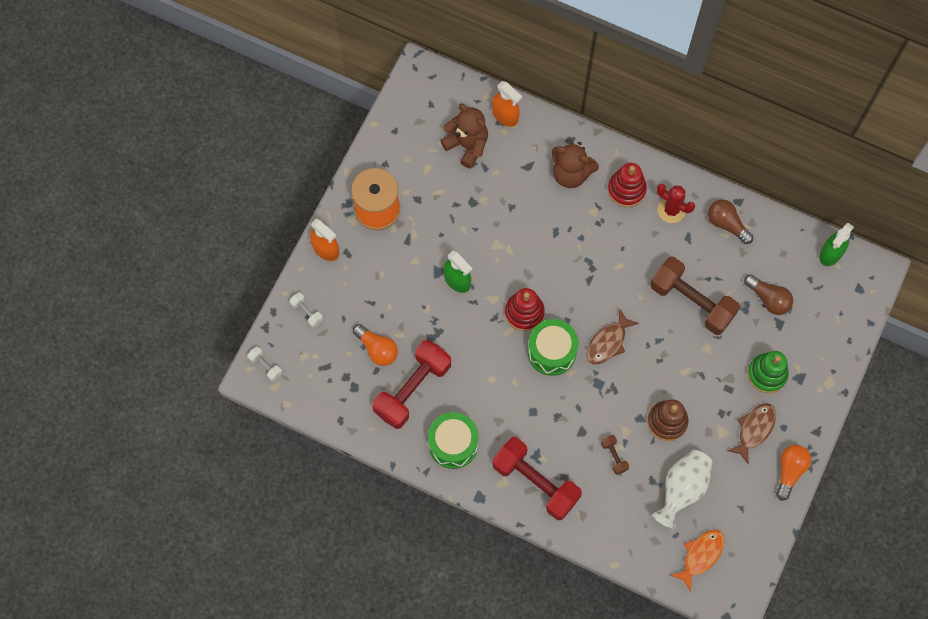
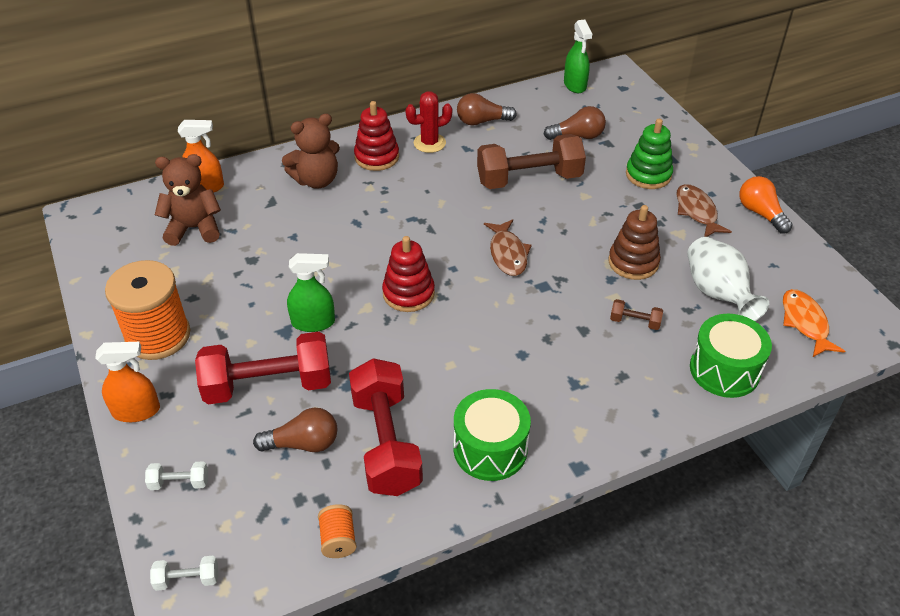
camera: 50 degrees left, 25 degrees down
(340, 414) = (338, 539): none -> orange spool
(377, 349) = (303, 443): orange light bulb -> brown light bulb
(535, 482) = (606, 403): red dumbbell -> red dumbbell (268, 385)
(551, 352) = (473, 299): green drum -> green drum (724, 370)

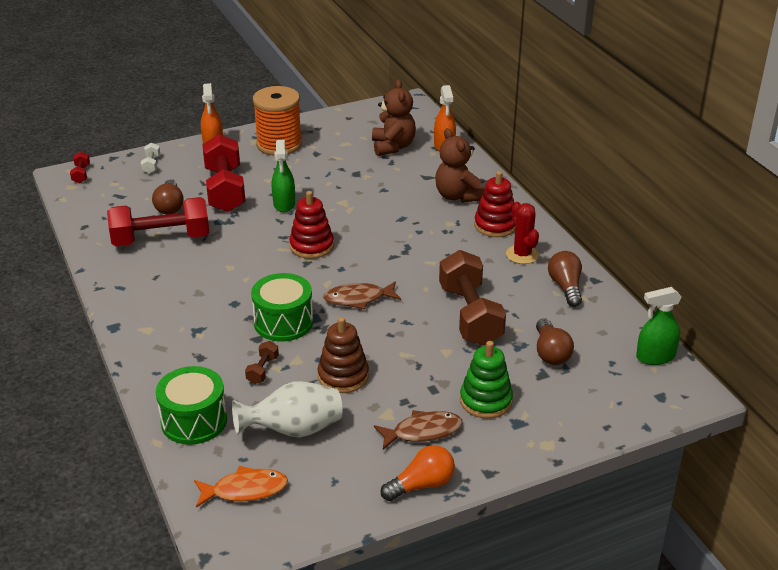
camera: 90 degrees right, 10 degrees down
(187, 579) = (81, 174): white dumbbell -> red dumbbell
(338, 539) = (89, 223): orange spool -> none
(490, 449) = (143, 285): green drum -> green drum (283, 322)

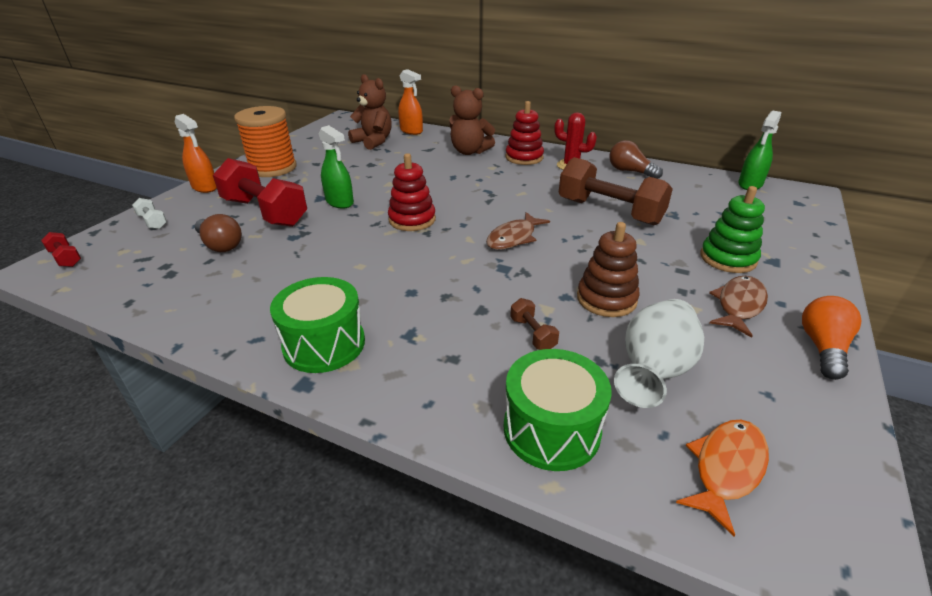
camera: 40 degrees left, 0 degrees up
(161, 239) = (249, 274): red dumbbell -> none
(283, 322) = (483, 284): green drum -> green drum (324, 344)
(550, 352) = (698, 209): brown light bulb -> none

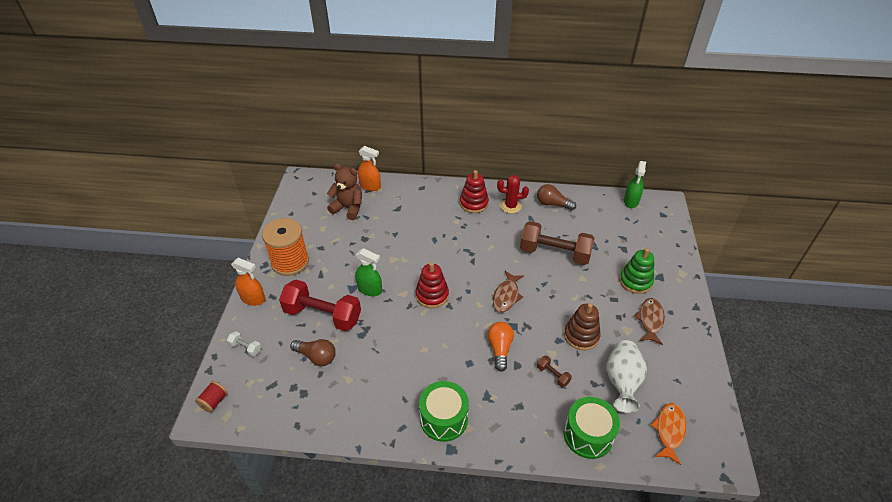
camera: 20 degrees left, 10 degrees up
(66, 258) = (214, 401): red dumbbell -> red spool
(469, 151) = (430, 205): brown teddy bear -> none
(823, 348) = (696, 340): orange light bulb -> orange light bulb (500, 349)

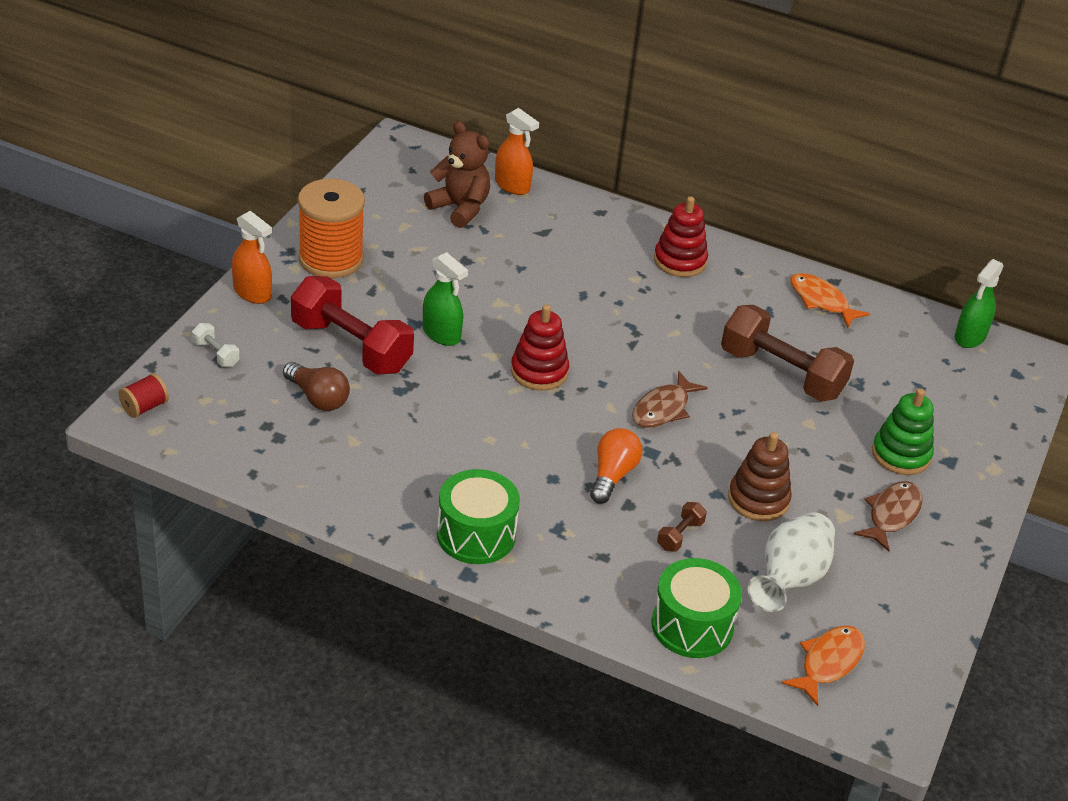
camera: 15 degrees right, 5 degrees down
(510, 206) = (743, 283): red cactus -> none
(552, 204) = (821, 301): brown light bulb -> orange fish
(553, 375) = (680, 535): brown dumbbell -> brown dumbbell turned 60 degrees clockwise

